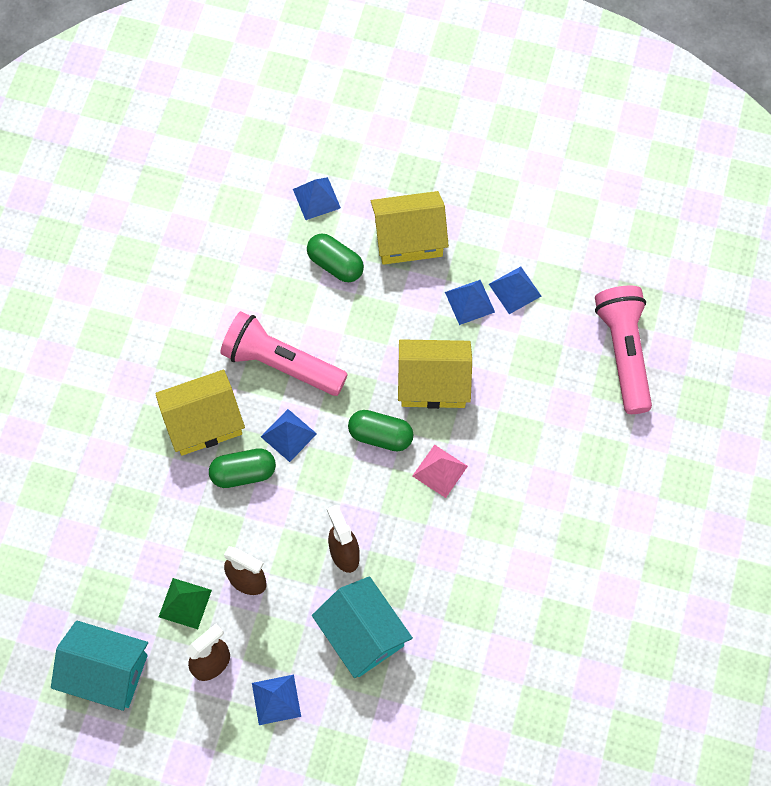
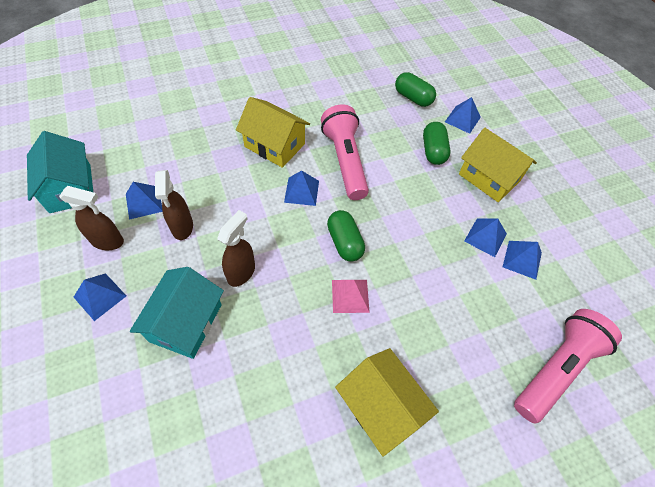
camera: 50 degrees right, 10 degrees down
(185, 603) = (144, 202): green pyramid -> blue pyramid
(243, 473) = (257, 183): green capsule -> green capsule (413, 98)
(433, 383) = (409, 251): yellow house -> yellow house (381, 406)

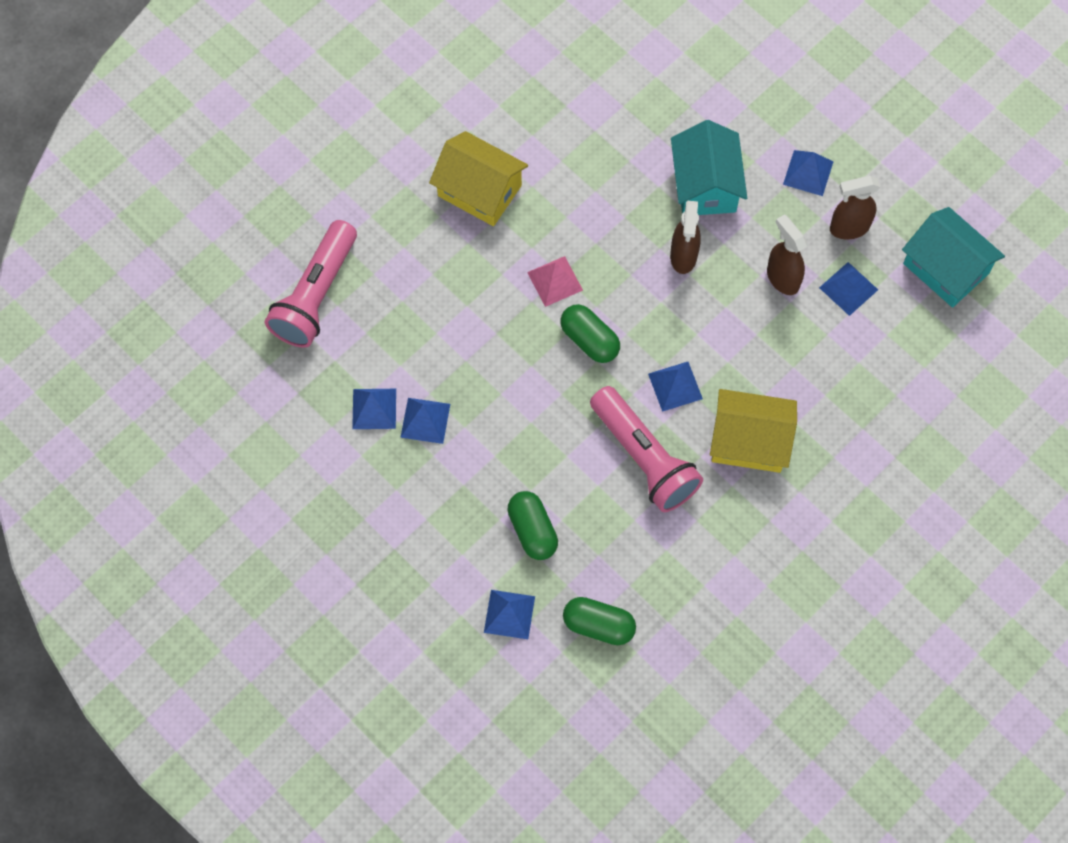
camera: 160 degrees right, 10 degrees up
(489, 177) = (443, 518): yellow house -> none

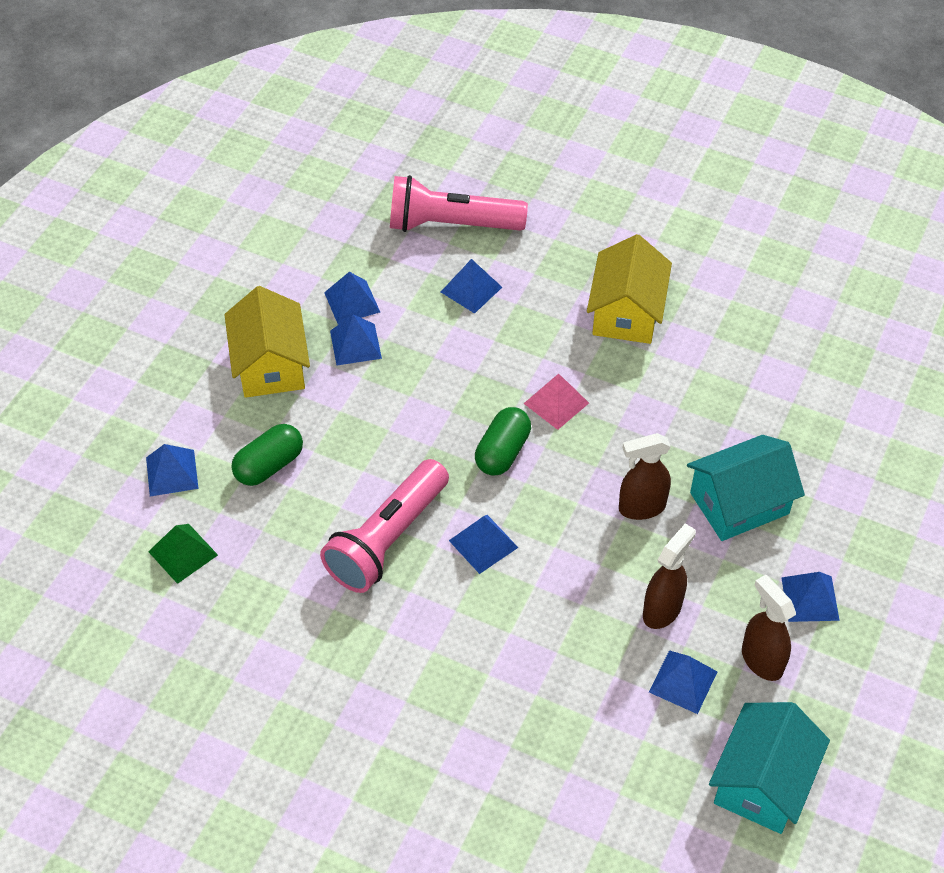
camera: 70 degrees right, 15 degrees down
(401, 304) = (471, 289): none -> blue pyramid
(598, 625) = (183, 553): green capsule -> green pyramid
(749, 441) = (447, 633): yellow house -> yellow house (270, 365)

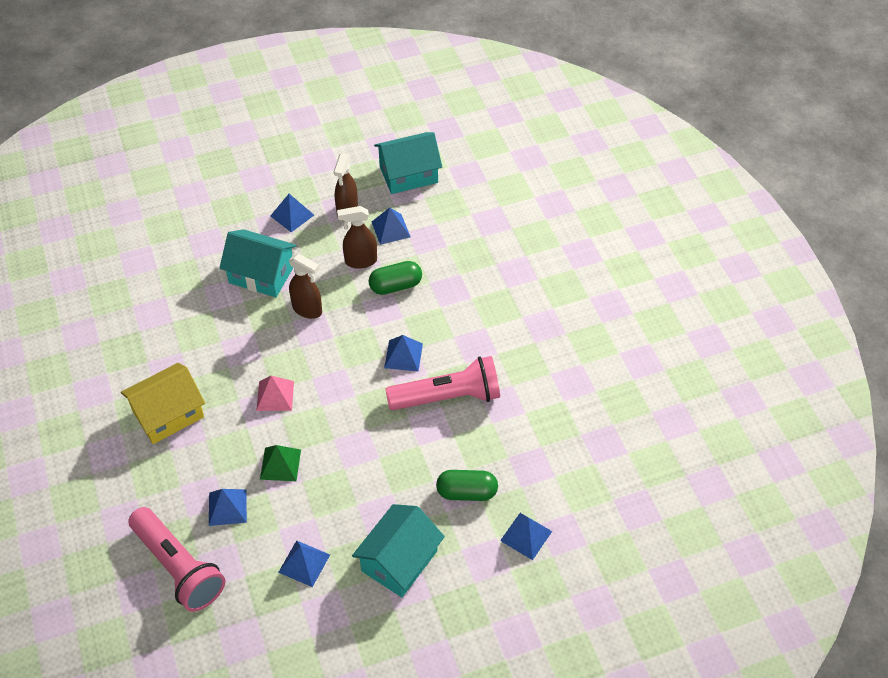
camera: 135 degrees left, 0 degrees up
(183, 553) = (563, 479): green pyramid -> green pyramid (280, 464)
(270, 365) = (399, 561): yellow house -> turquoise house
(355, 344) = (335, 530): blue pyramid -> none
(502, 452) = (336, 393): green capsule -> green capsule (395, 286)

